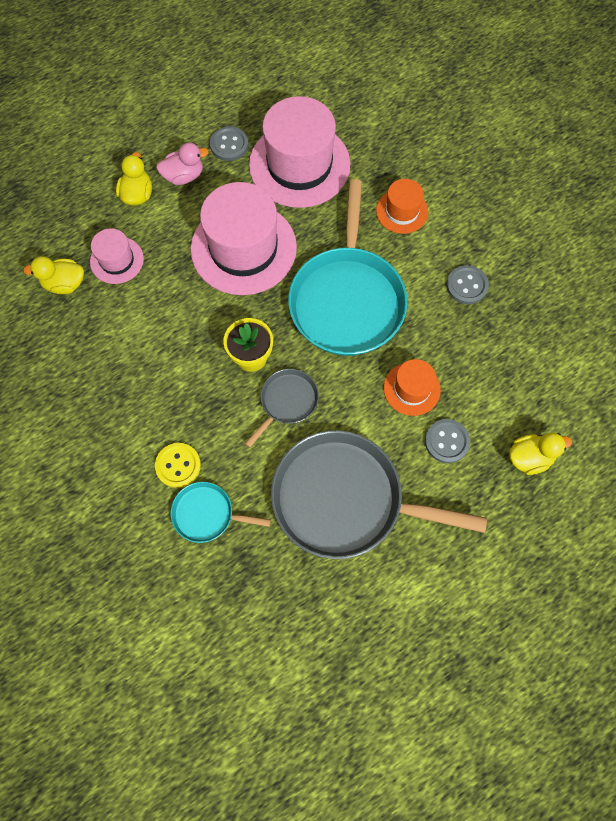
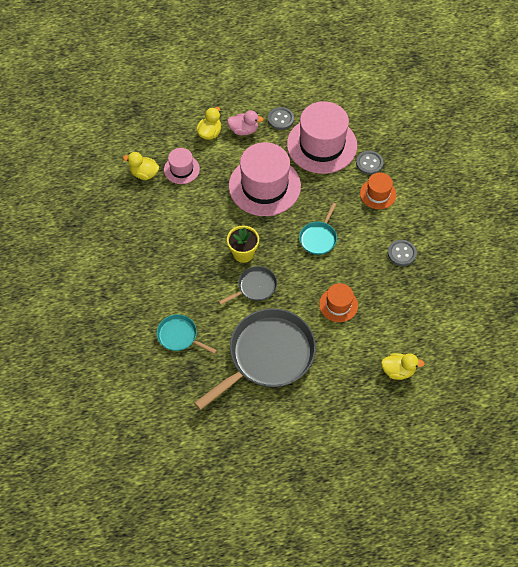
camera: 20 degrees right, 10 degrees down
(178, 465) = (173, 302): yellow button -> none
(344, 499) = (268, 355): grey pan -> grey pan turned 105 degrees clockwise
(347, 300) = (318, 238): turquoise pan -> turquoise pan, size x0.47
(446, 441) = (347, 343): grey button -> grey button (369, 163)

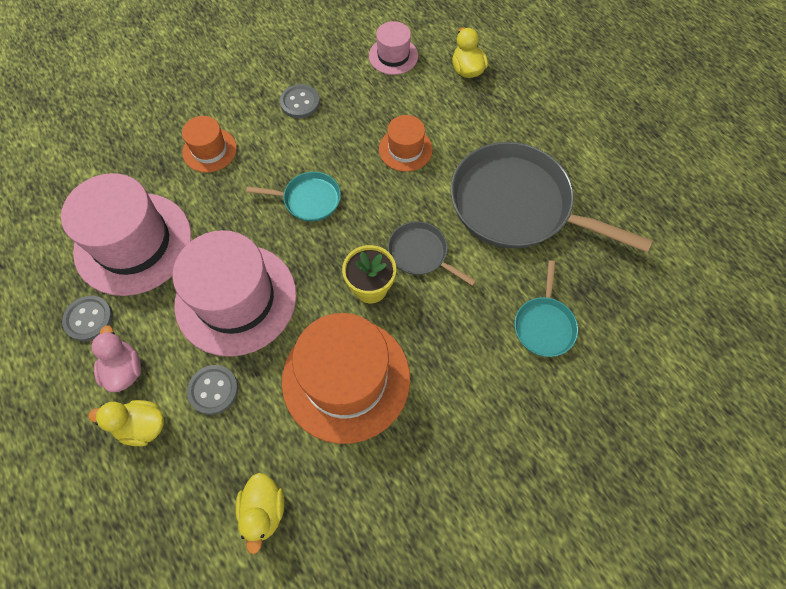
camera: 110 degrees left, 5 degrees up
(181, 169) = (236, 445): pink hat -> pink hat (393, 56)
(193, 225) = (346, 379): none -> orange hat
(369, 163) = (156, 173): grey button -> grey button (213, 390)

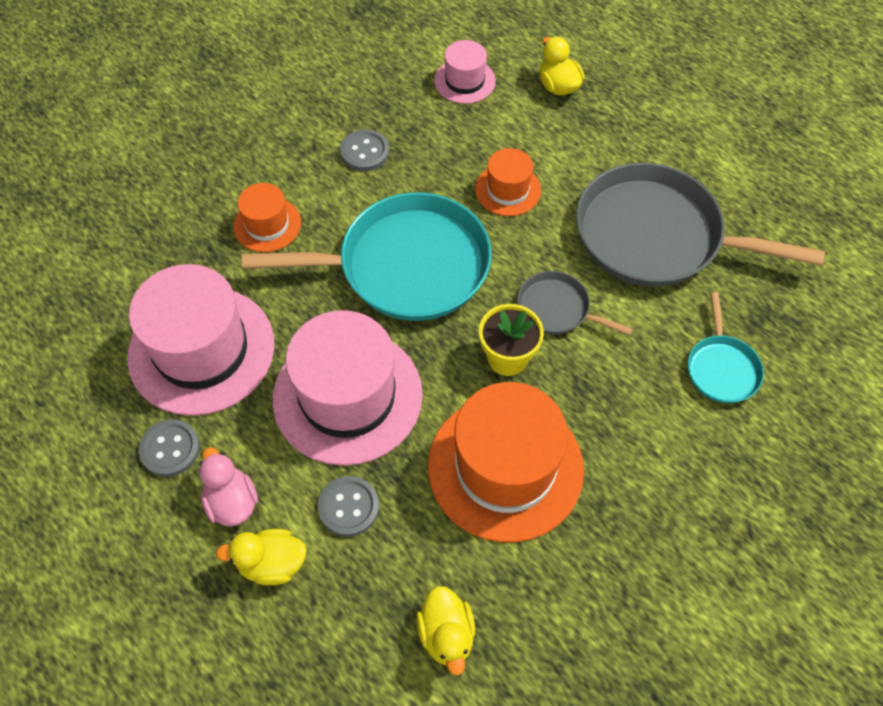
camera: 10 degrees left, 5 degrees down
(309, 199) = (406, 266): turquoise pan -> turquoise pan, size x2.11

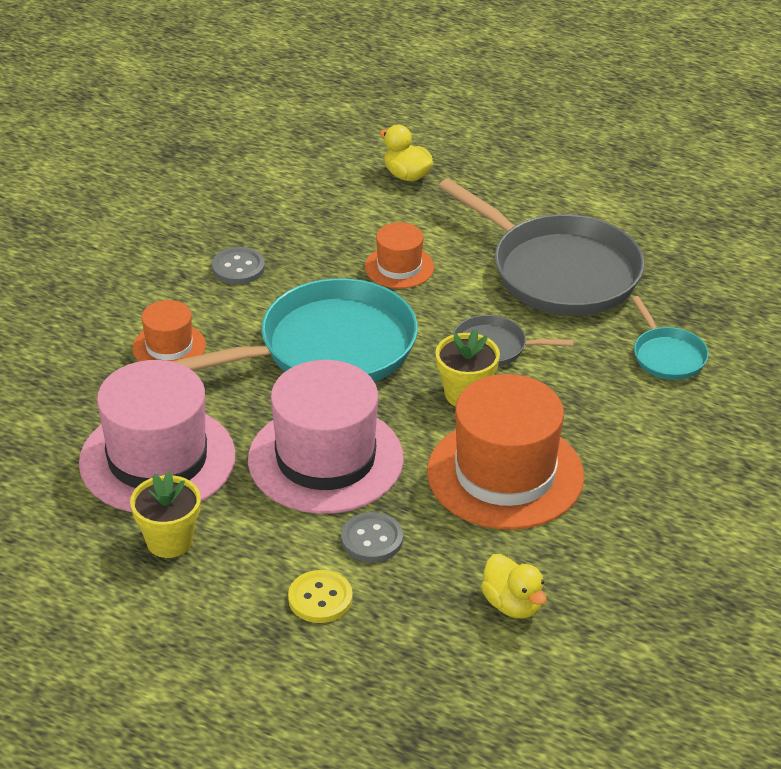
camera: 20 degrees left, 20 degrees down
(170, 449) = (169, 541): grey button -> yellow flower pot
(232, 501) = (255, 564): pink duck -> none
(272, 563) = (320, 598): yellow duck -> yellow button
(464, 81) = (310, 190): pink hat -> none
(655, 236) = (559, 272): grey pan -> grey pan turned 135 degrees counterclockwise

